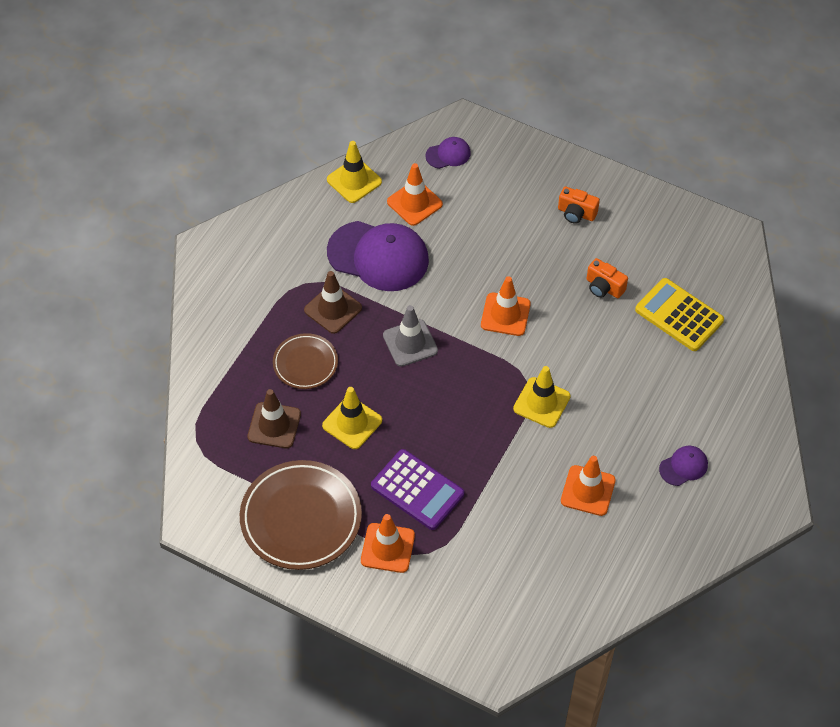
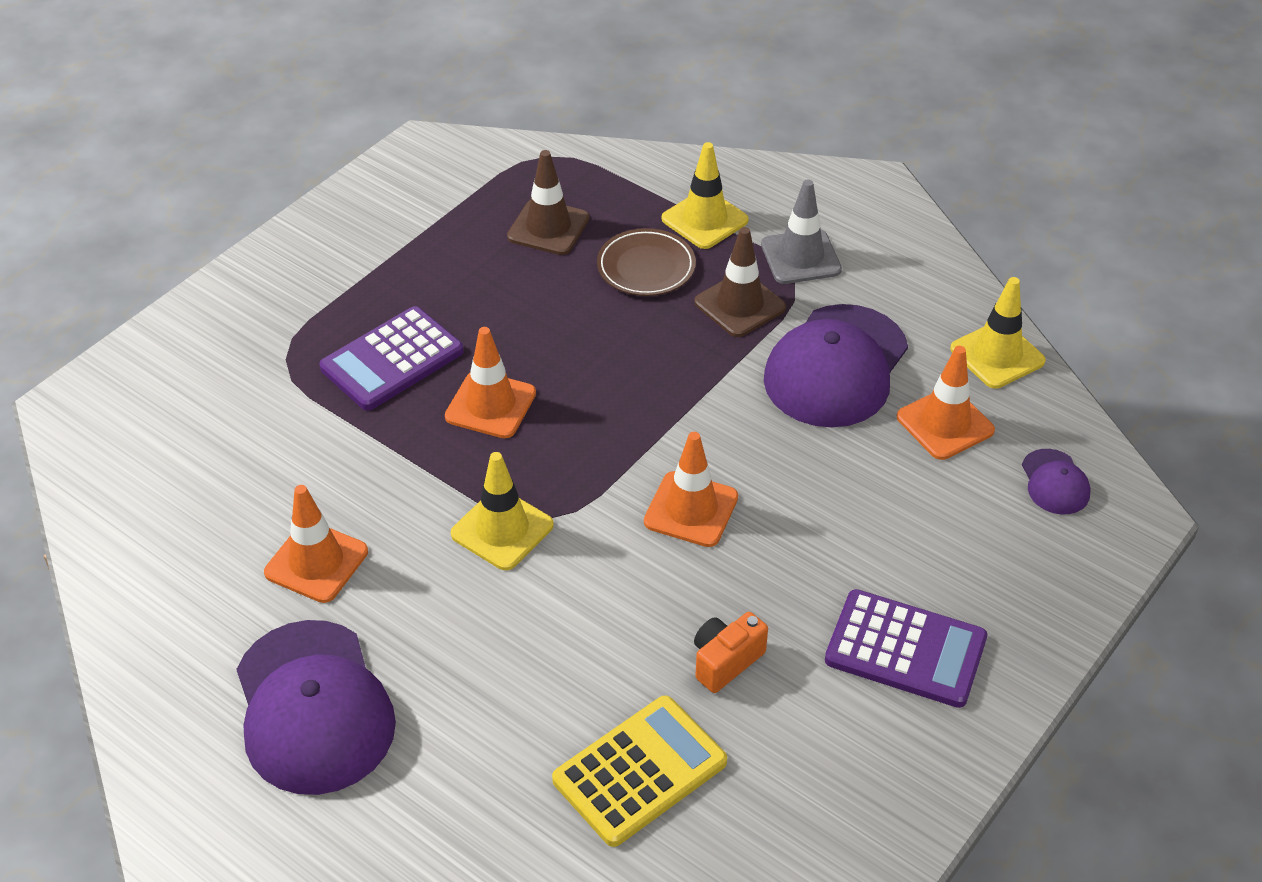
camera: 100 degrees right, 10 degrees down
(301, 518) = (391, 239): brown plate -> none
(352, 423) = (529, 304): yellow traffic cone -> yellow traffic cone (704, 220)
(387, 548) = (310, 318): orange traffic cone -> orange traffic cone (490, 405)
(410, 343) = (658, 384): grey traffic cone -> grey traffic cone (800, 257)
(576, 213) = (905, 649): orange camera -> purple calculator
(683, 466) = (313, 707): purple cap -> purple cap, size x2.17

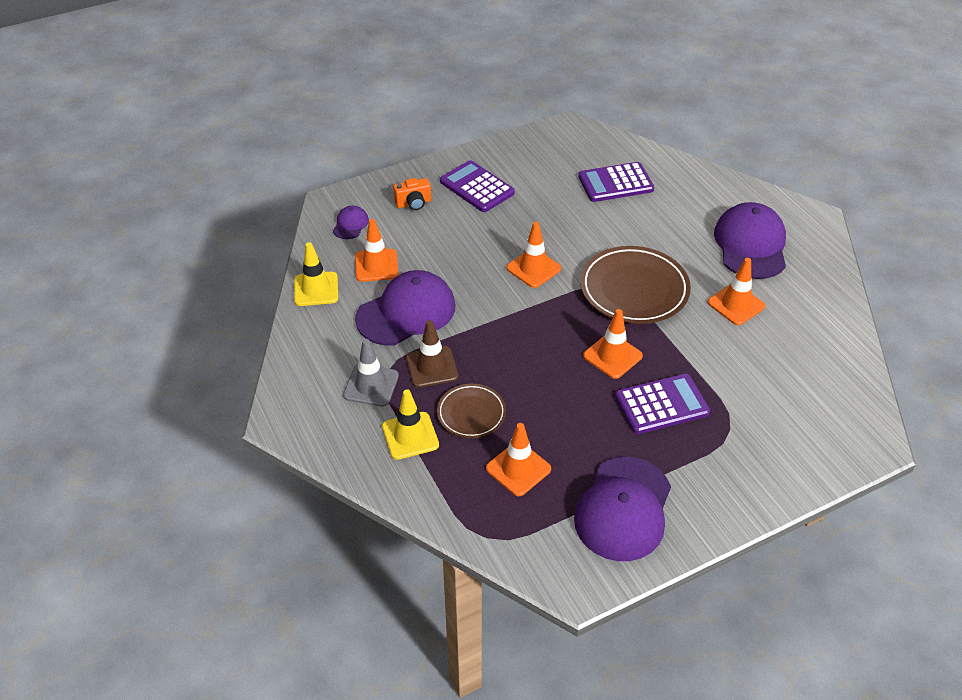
camera: 155 degrees left, 0 degrees up
(399, 227) = (623, 509): none -> purple cap
(502, 530) = (634, 289): yellow traffic cone -> brown plate
(548, 227) = (518, 469): brown traffic cone -> orange traffic cone
(640, 771) = (615, 183): yellow calculator -> purple calculator
(725, 661) = (557, 206): orange camera -> orange camera (413, 203)

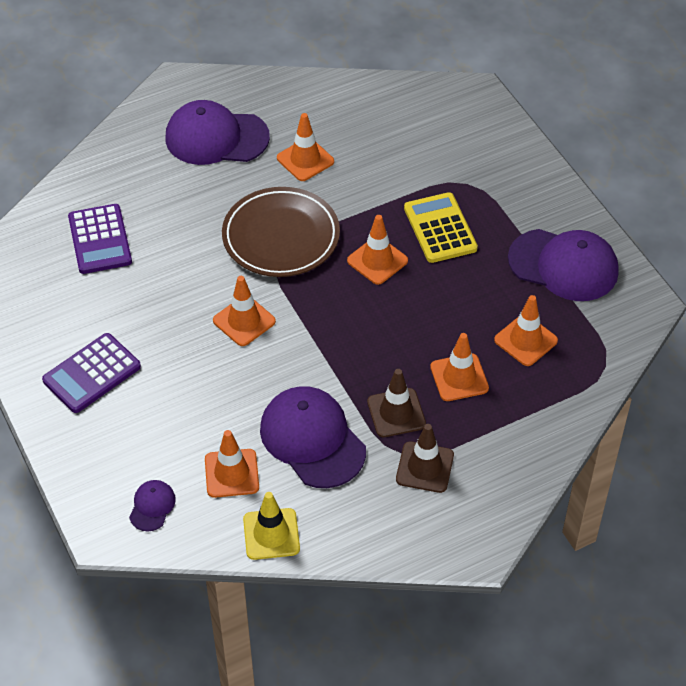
camera: 90 degrees left, 5 degrees up
(350, 224) = (152, 506): purple cap -> purple cap turned 90 degrees clockwise
(371, 385) = (424, 467): grey traffic cone -> brown traffic cone
(410, 436) = (491, 429): yellow traffic cone -> none
(413, 203) = (117, 439): orange camera -> none
(471, 413) = (459, 377): brown plate -> orange traffic cone
(661, 404) = (440, 228): purple calculator -> yellow calculator

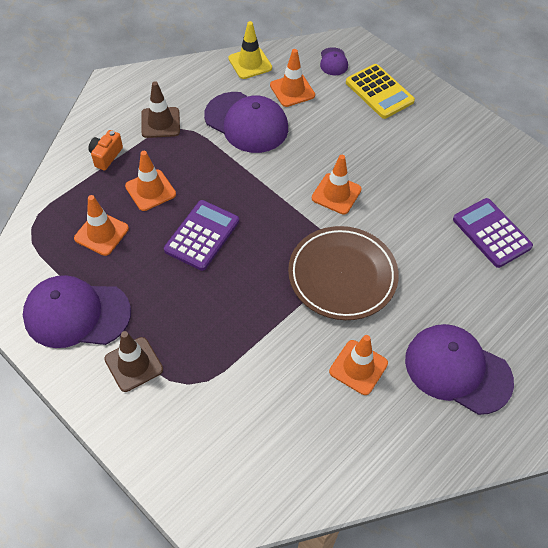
camera: 160 degrees right, 5 degrees up
(92, 374) = (425, 129): purple calculator -> purple calculator (202, 235)
(216, 137) = (457, 370): purple cap -> purple cap turned 135 degrees counterclockwise
(377, 261) = (248, 274): orange traffic cone -> none
(396, 413) = (192, 153): brown traffic cone -> brown traffic cone (133, 364)
(440, 228) = (201, 323): yellow calculator -> yellow calculator (379, 92)
(505, 436) = (106, 156): none -> orange camera

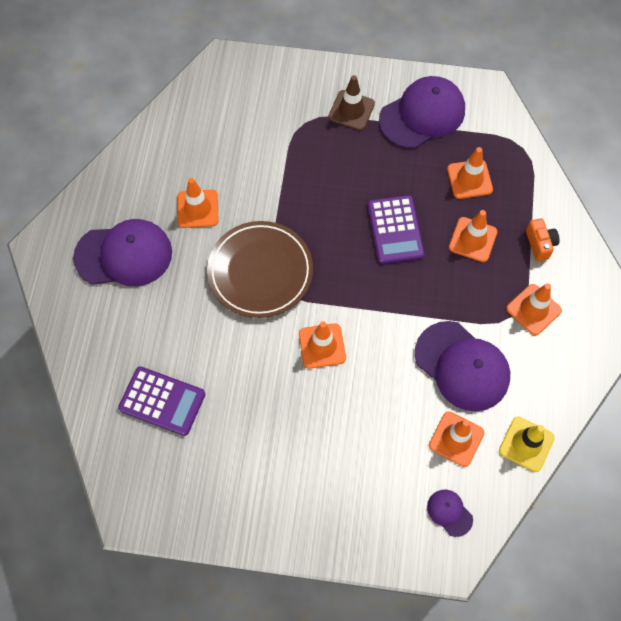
camera: 145 degrees right, 10 degrees up
(160, 123) = (533, 309): brown traffic cone -> orange traffic cone
(246, 122) = (462, 366): purple cap -> purple cap turned 135 degrees counterclockwise
(379, 92) = (372, 503): yellow calculator -> none

